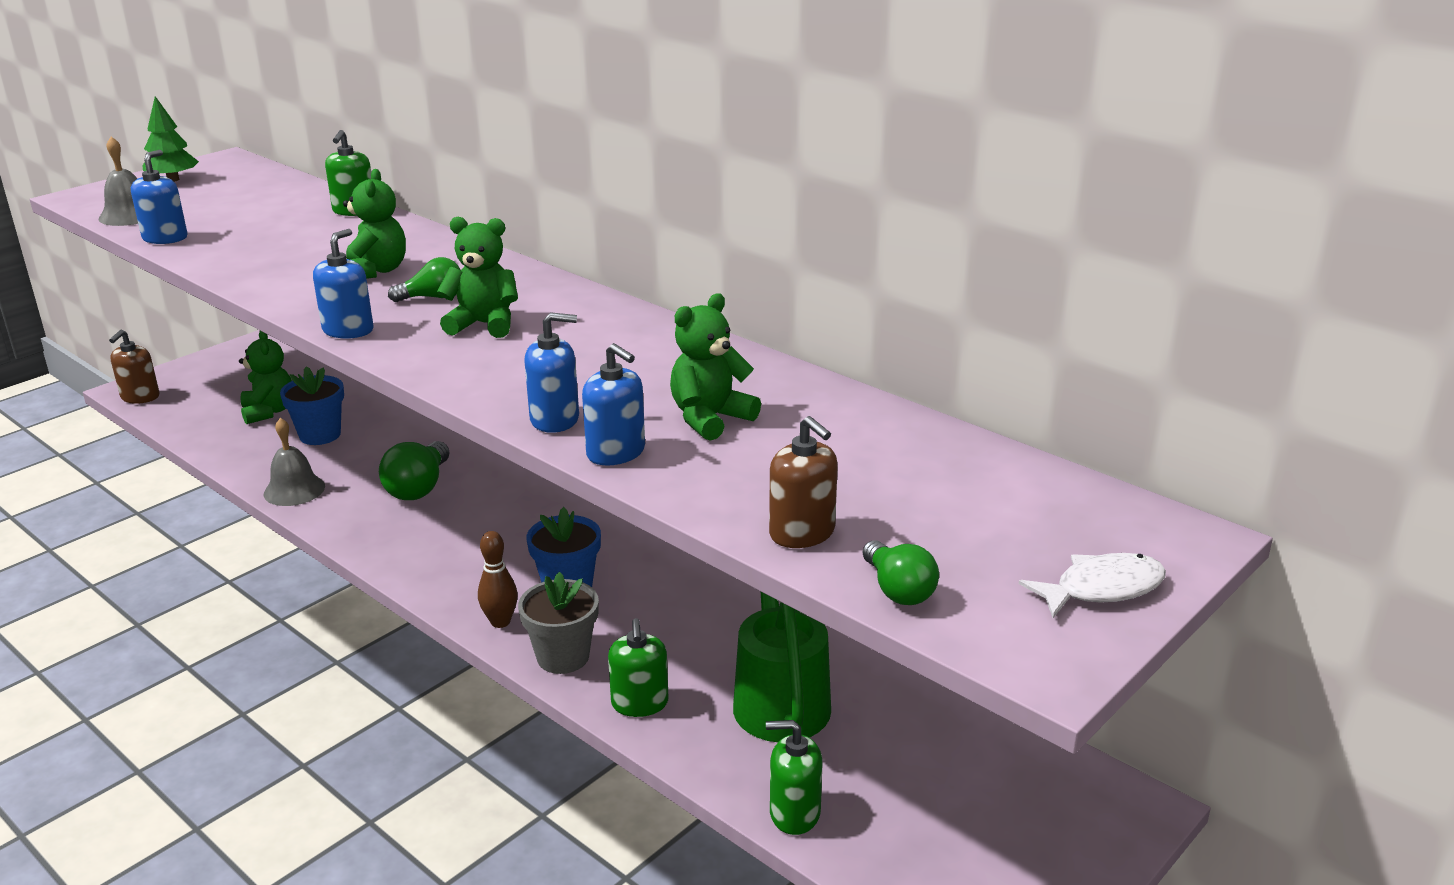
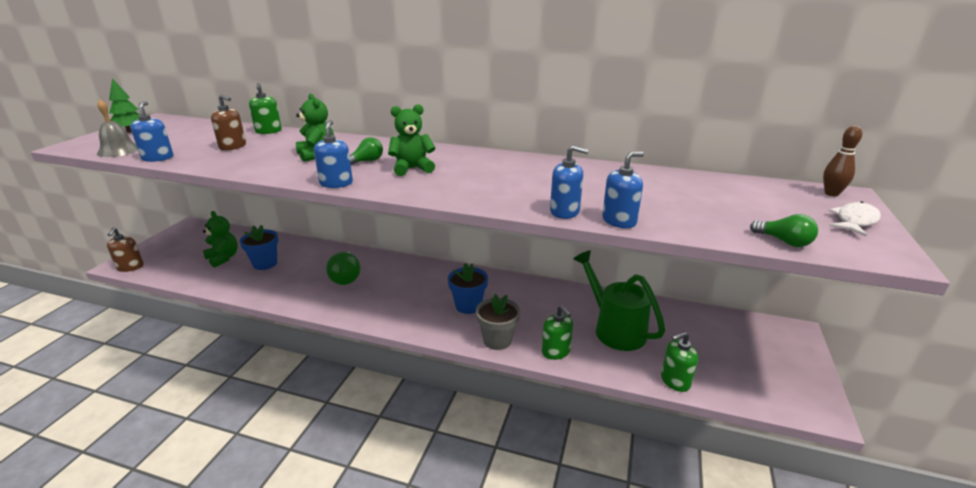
camera: 25 degrees left, 0 degrees up
(294, 490) = (272, 294): grey bell -> none
(500, 622) = (449, 332): brown bowling pin -> brown bowling pin (831, 193)
(555, 419) = (511, 203): blue soap dispenser -> blue soap dispenser (619, 221)
(710, 419) = (586, 188): green teddy bear -> none
(802, 533) = (705, 227): brown soap dispenser -> brown soap dispenser (233, 146)

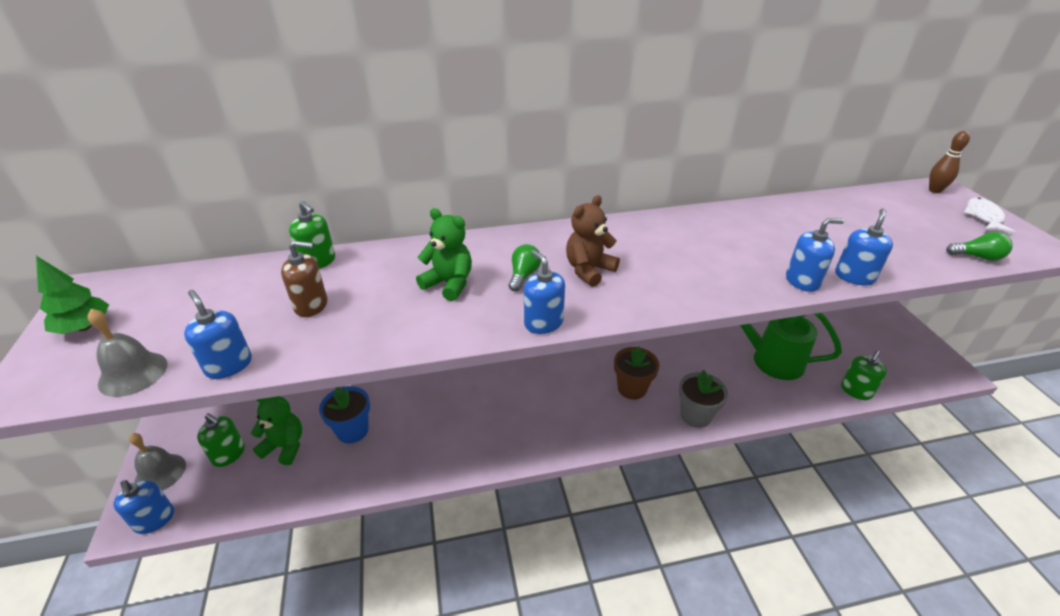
camera: 30 degrees left, 10 degrees up
(130, 267) = (155, 520): brown soap dispenser -> blue soap dispenser
(156, 248) = (160, 473): none -> grey bell
(345, 277) = (472, 407): green light bulb -> none
(412, 169) = (589, 270): green teddy bear -> brown teddy bear
(468, 306) = (632, 388): blue flower pot -> brown flower pot
(556, 351) = (751, 404): green soap dispenser -> green soap dispenser (229, 454)

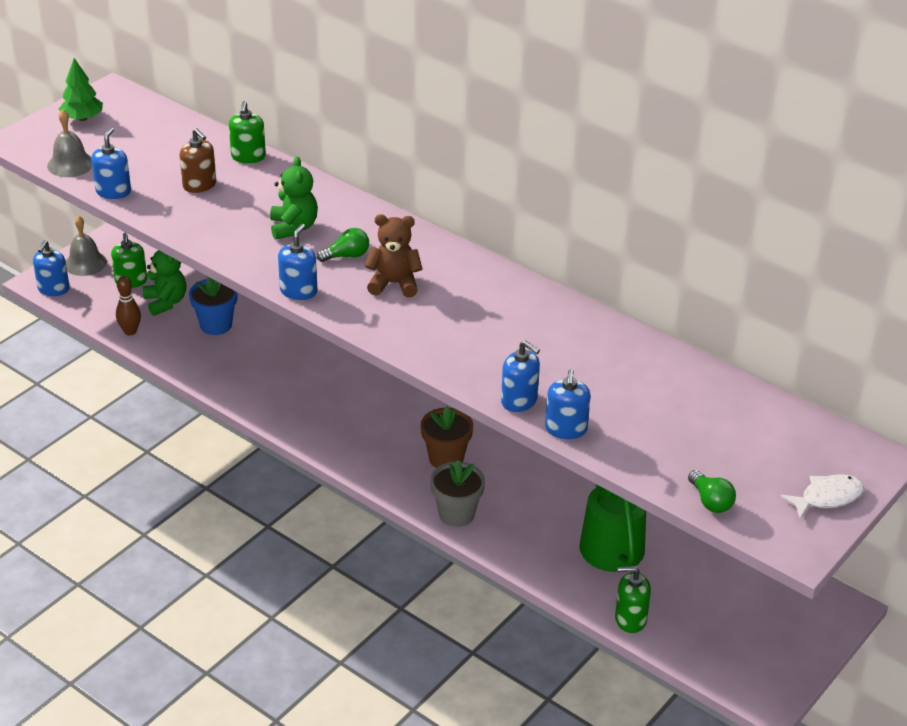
camera: 50 degrees right, 0 degrees up
(854, 277) = (566, 429): blue soap dispenser -> blue soap dispenser turned 105 degrees clockwise
(935, 190) = (859, 453): brown bowling pin -> brown bowling pin (130, 331)

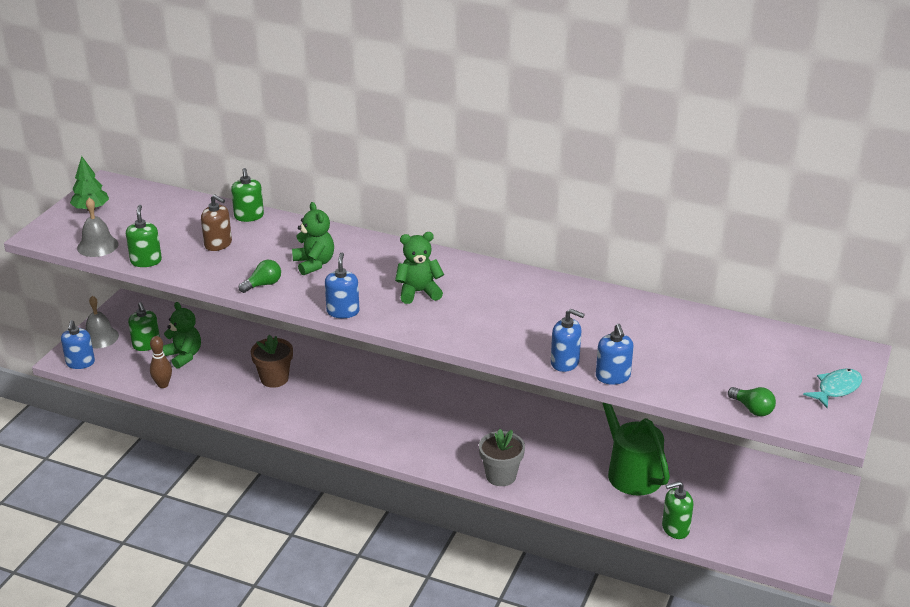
camera: 15 degrees left, 5 degrees down
(113, 192) = (146, 261): blue soap dispenser -> green soap dispenser
(216, 325) = (235, 366): blue flower pot -> none
(347, 256) = (369, 278): green light bulb -> green light bulb (263, 285)
(394, 284) = (418, 292): brown teddy bear -> green teddy bear
(446, 458) = (472, 434): brown flower pot -> brown flower pot (274, 379)
(827, 497) = (836, 389): white fish -> turquoise fish

